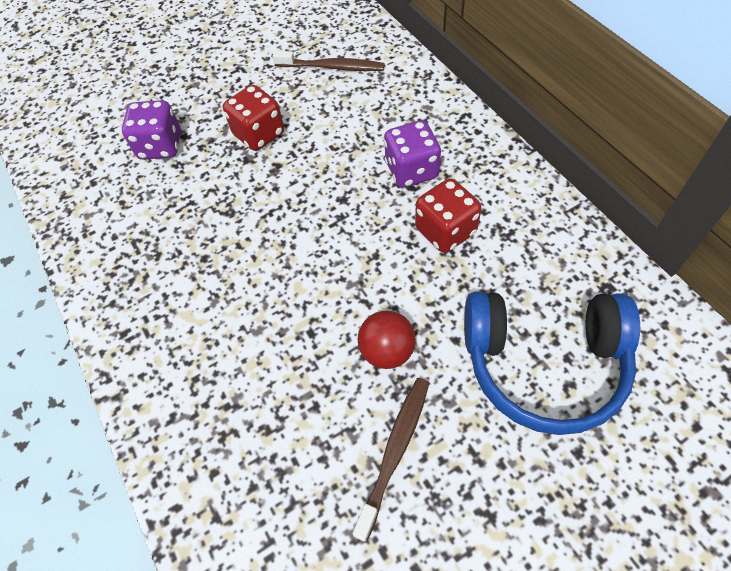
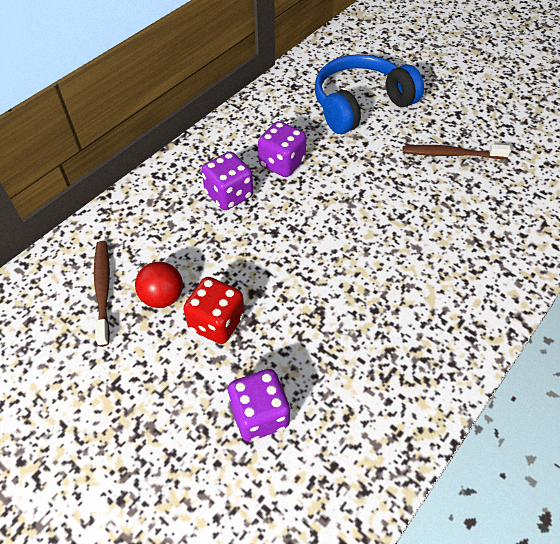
camera: 115 degrees left, 5 degrees down
(387, 351) = (391, 172): red ball -> red ball (162, 297)
(445, 231) = (282, 163): red dice -> purple dice
(543, 364) = (360, 105): blue headphones -> blue headphones turned 105 degrees counterclockwise

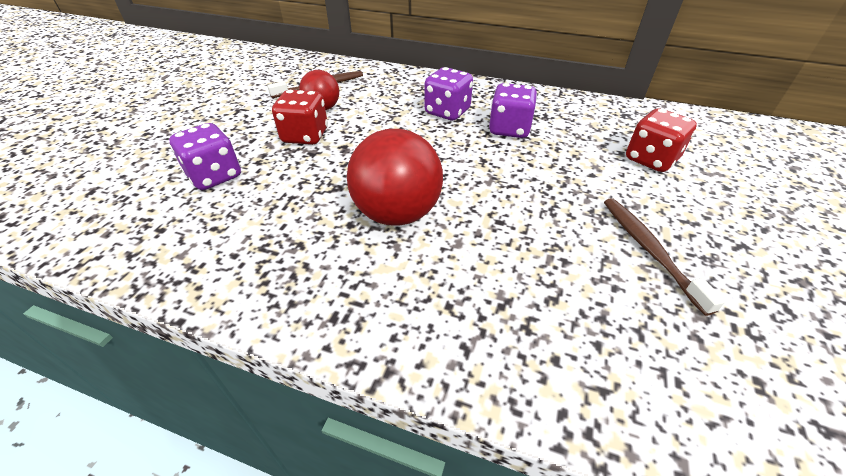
camera: 70 degrees right, 10 degrees down
(360, 105) = (650, 159): blue headphones -> red dice
(372, 275) = (397, 213): none -> red ball

